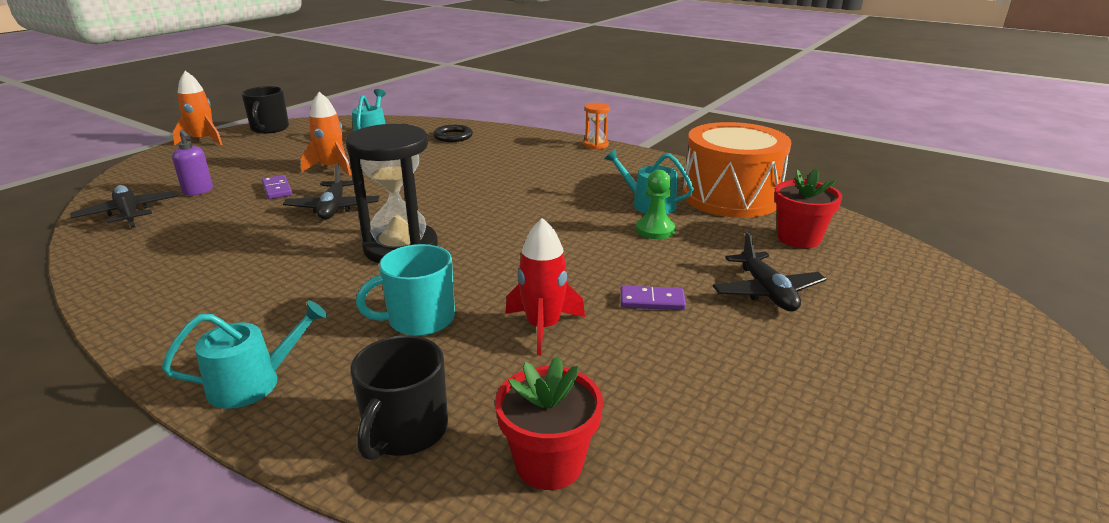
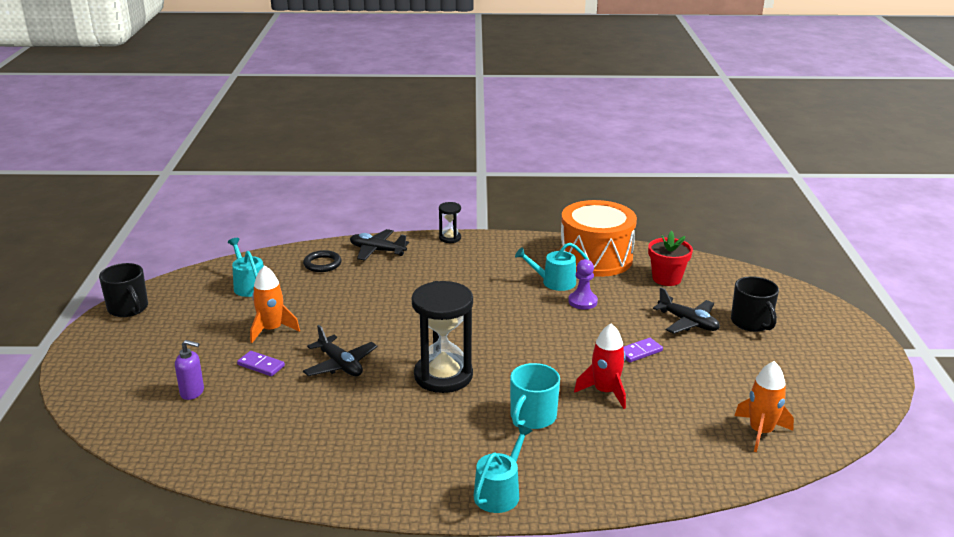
camera: 35 degrees left, 0 degrees up
(129, 214) = (172, 434): black plane -> black plane (377, 251)
(204, 140) = (84, 343): orange rocket -> orange rocket (760, 432)
(405, 431) = (616, 474): black mug -> black mug (751, 323)
(549, 463) = (698, 456): red flower pot -> none
(596, 145) = (450, 238): orange hourglass -> black hourglass
(655, 230) = (582, 301): green pawn -> purple pawn

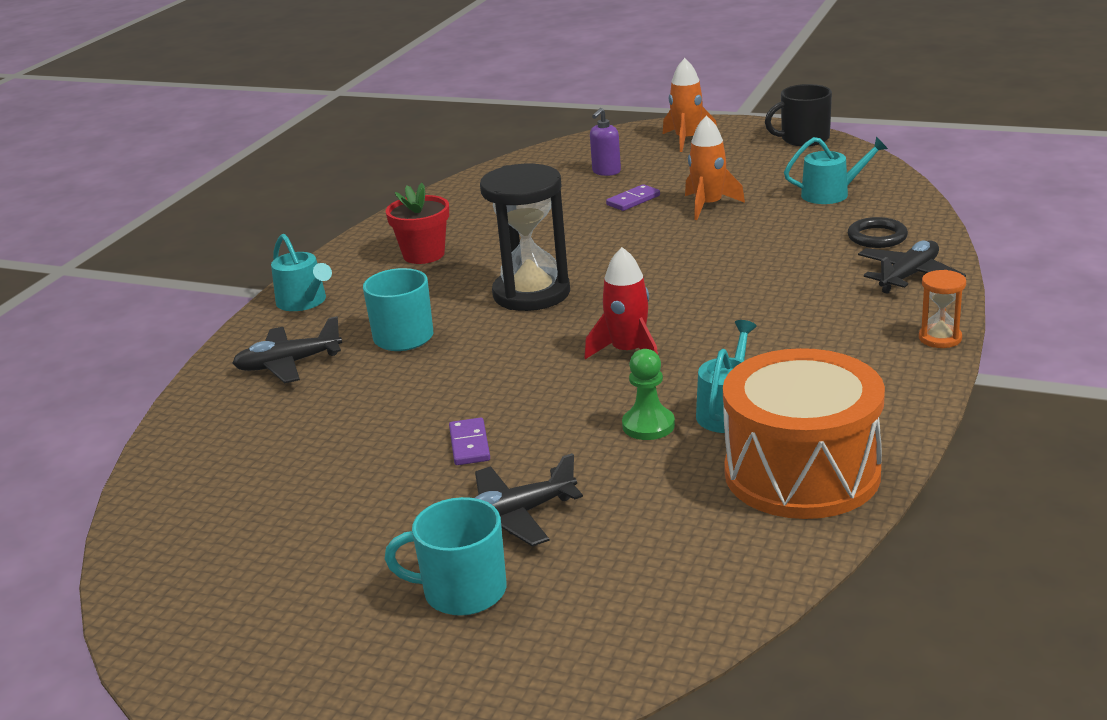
camera: 115 degrees right, 0 degrees up
(340, 365) = (603, 239): black plane -> black plane (288, 364)
(450, 238) = (940, 338): black hourglass -> orange hourglass
(582, 301) = (648, 425): purple pawn -> green pawn
(605, 392) = (404, 395): red rocket -> red rocket (628, 352)
(666, 278) = (680, 538): red flower pot -> red flower pot (424, 255)
(751, 323) = (462, 591): black mug -> turquoise mug
(760, 432) = (210, 495): orange rocket -> orange rocket (687, 140)

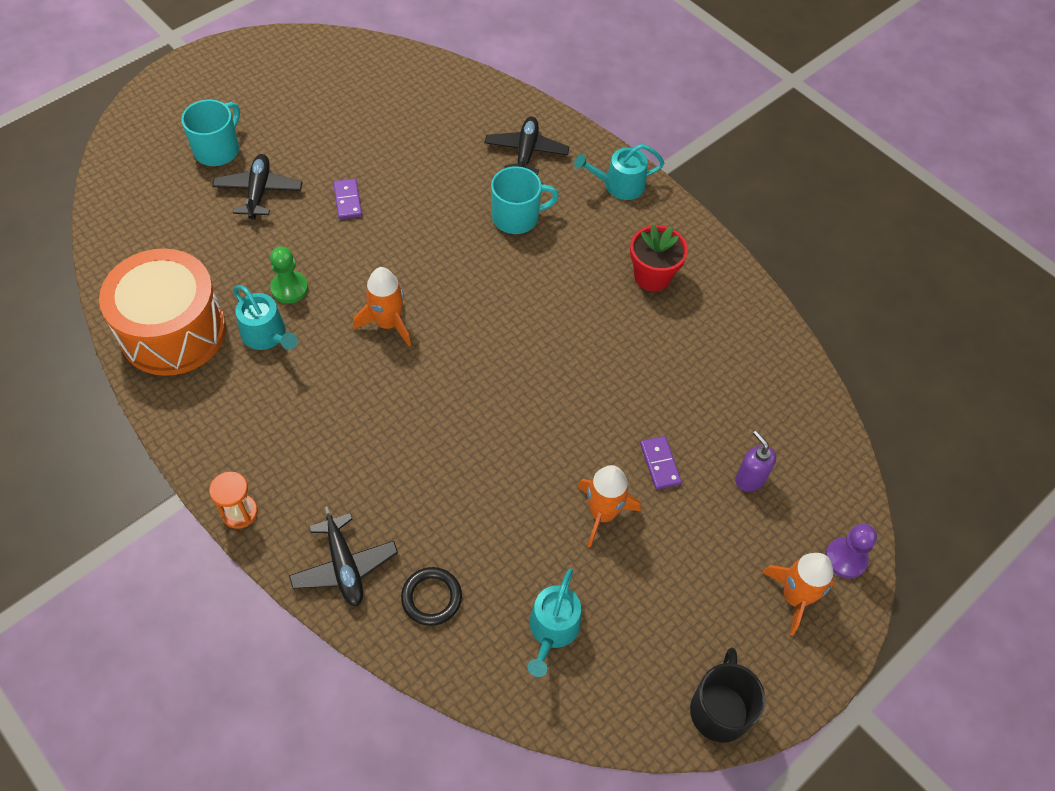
camera: 110 degrees right, 30 degrees up
(469, 444) = (347, 200): purple domino -> purple domino turned 60 degrees clockwise
(531, 294) = (525, 311): black hourglass -> none
(628, 352) = (388, 323): red rocket -> orange rocket
(634, 134) = (845, 558): none -> purple pawn

